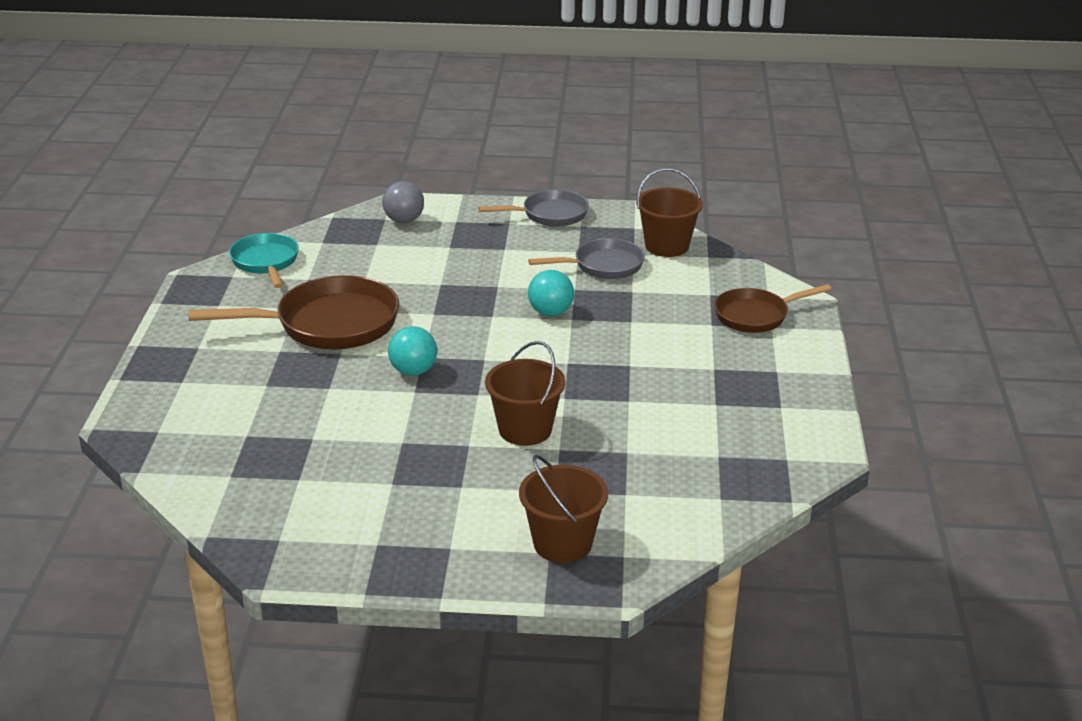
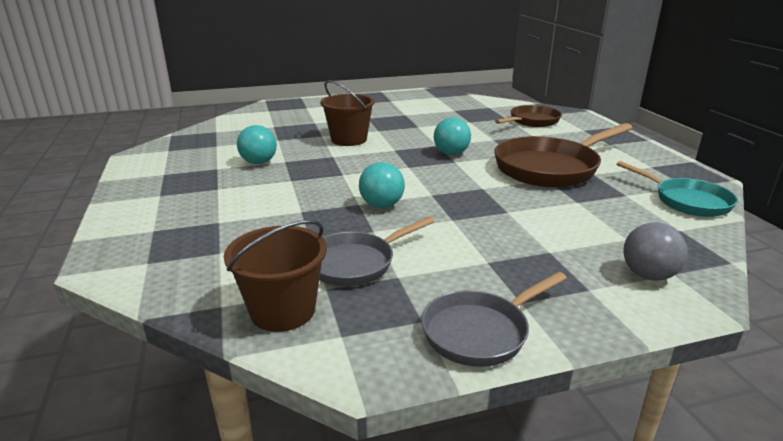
camera: 160 degrees right, 5 degrees down
(562, 543) = (301, 110): brown bucket -> none
(662, 404) = (259, 162): none -> turquoise ball
(755, 315) = (168, 238): brown pan -> brown pan (532, 121)

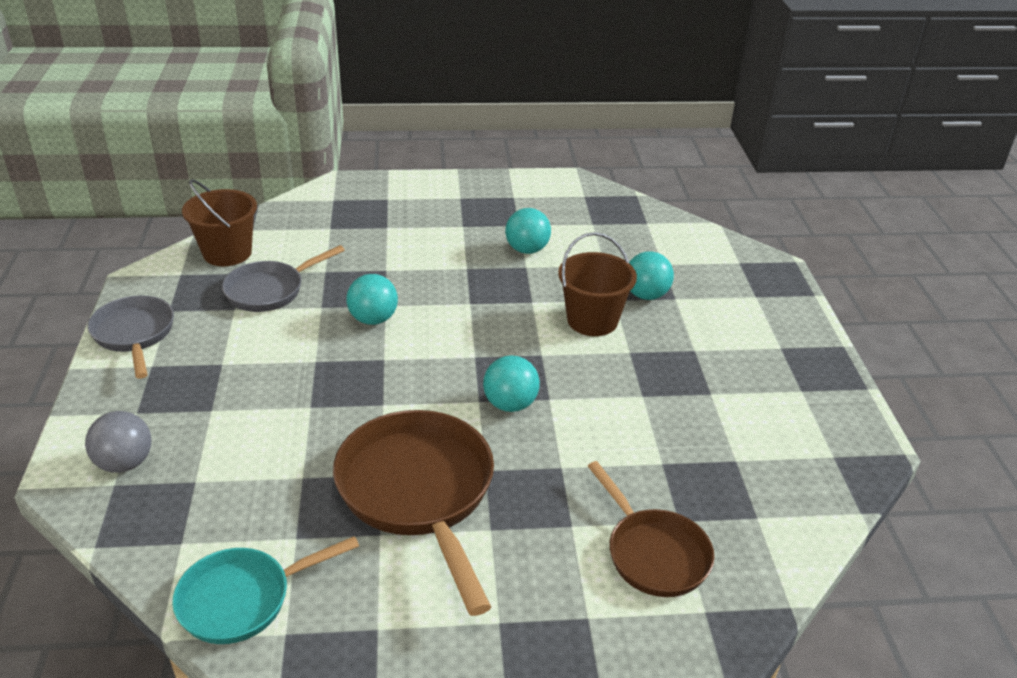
camera: 100 degrees right, 10 degrees up
(313, 129) = (646, 295): none -> turquoise ball
(356, 263) = (269, 290): grey pan -> grey pan turned 105 degrees counterclockwise

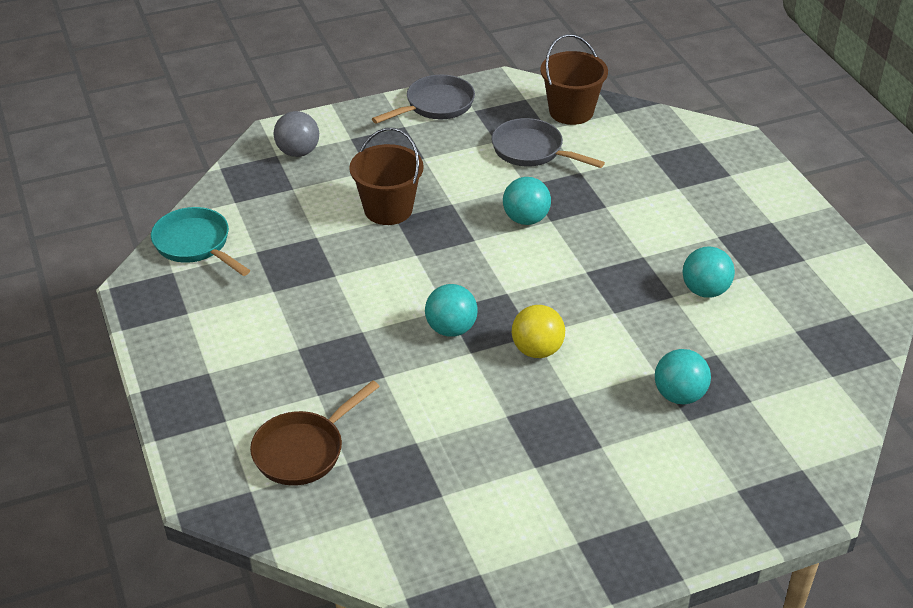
camera: 75 degrees right, 5 degrees up
(419, 493) = (322, 300): brown pan -> none
(563, 357) = (537, 350): none -> yellow ball
(592, 320) = (608, 361): brown bucket -> brown bucket (388, 209)

